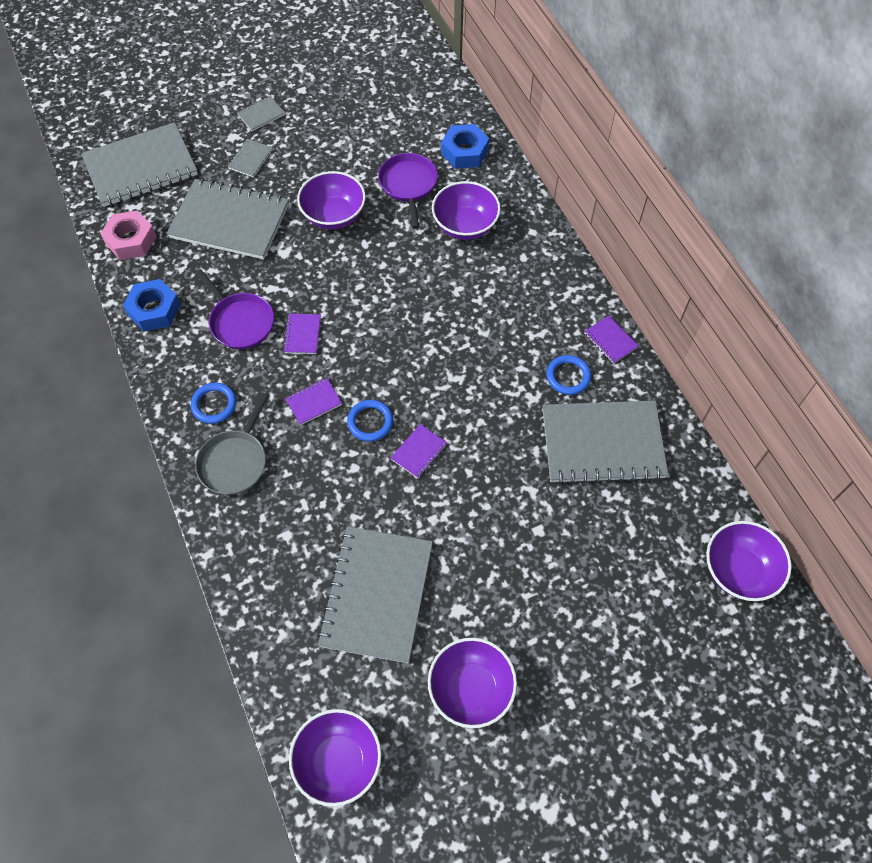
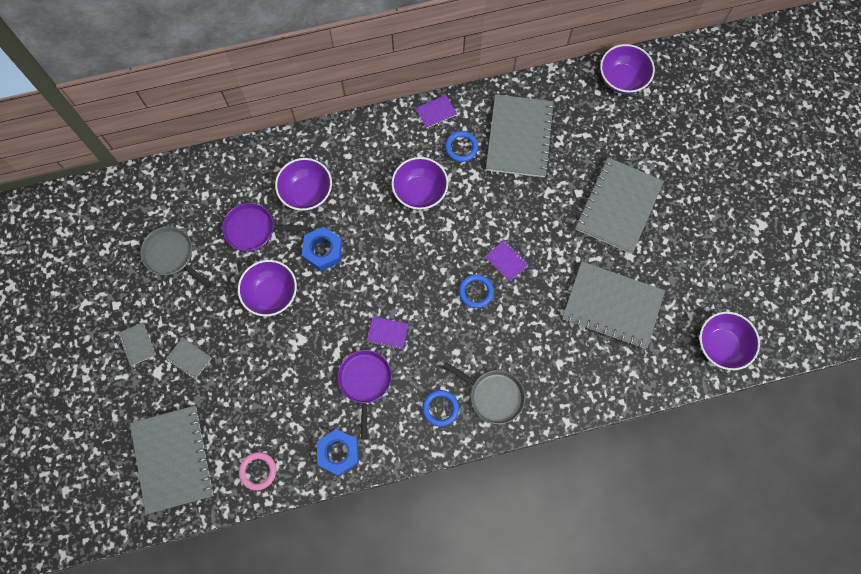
camera: 80 degrees left, 10 degrees up
(131, 240) = (258, 471): pink nut -> pink ring
(230, 221) = (257, 382): grey notebook -> grey notebook (618, 206)
(240, 322) = (365, 382): purple pan -> purple pan turned 60 degrees counterclockwise
(314, 402) = (451, 331): purple notebook -> none
(364, 122) = (171, 255): none -> grey pan
(464, 152) = (228, 179): blue nut -> blue nut (323, 251)
(471, 689) = (682, 256): purple bowl -> purple bowl (420, 192)

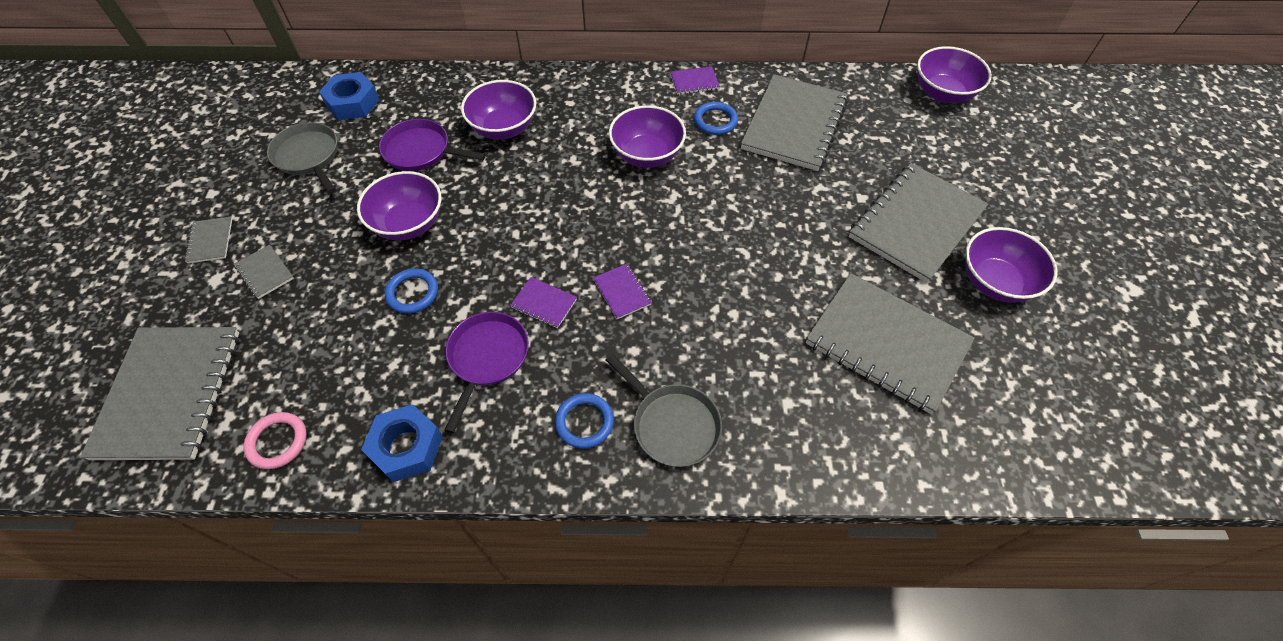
camera: 15 degrees right, 15 degrees down
(323, 251) = (497, 191): blue nut -> blue nut (352, 103)
(476, 292) = (686, 281): blue ring -> blue ring (412, 293)
(506, 261) = (741, 254): purple notebook -> purple notebook (622, 292)
(721, 346) = (1061, 441): purple bowl -> purple bowl (995, 282)

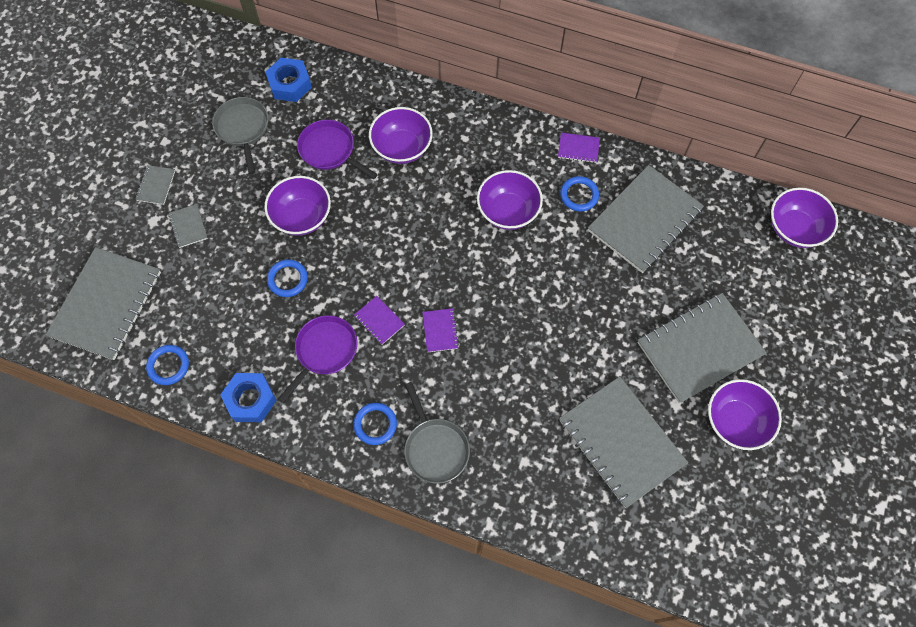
camera: 20 degrees right, 10 degrees up
(277, 442) = (168, 366): pink ring -> blue ring

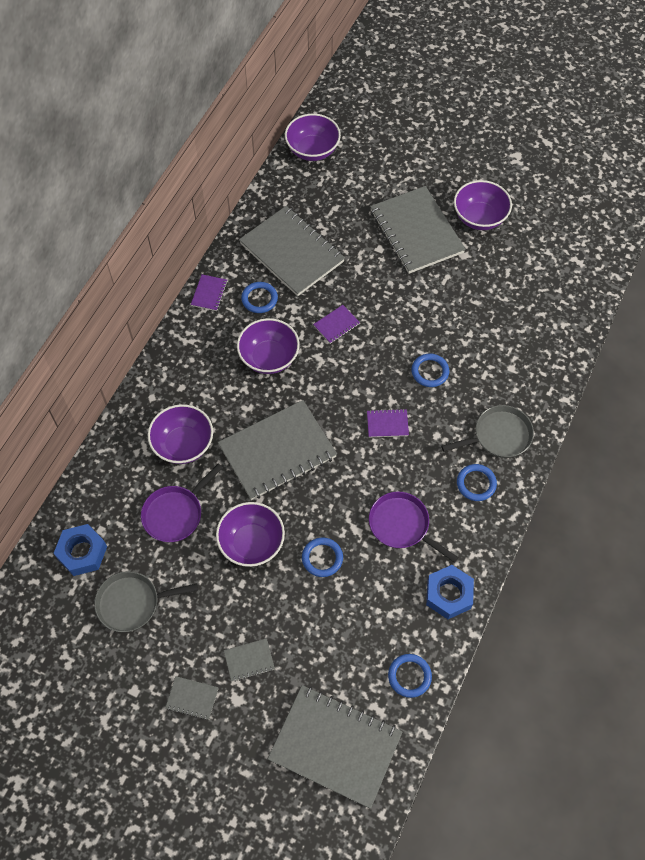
camera: 85 degrees left, 5 degrees down
(379, 321) = (373, 475): purple notebook -> purple notebook (336, 325)
(509, 371) = (430, 371): none -> blue ring
(621, 442) = (495, 297): grey notebook -> grey notebook (277, 452)

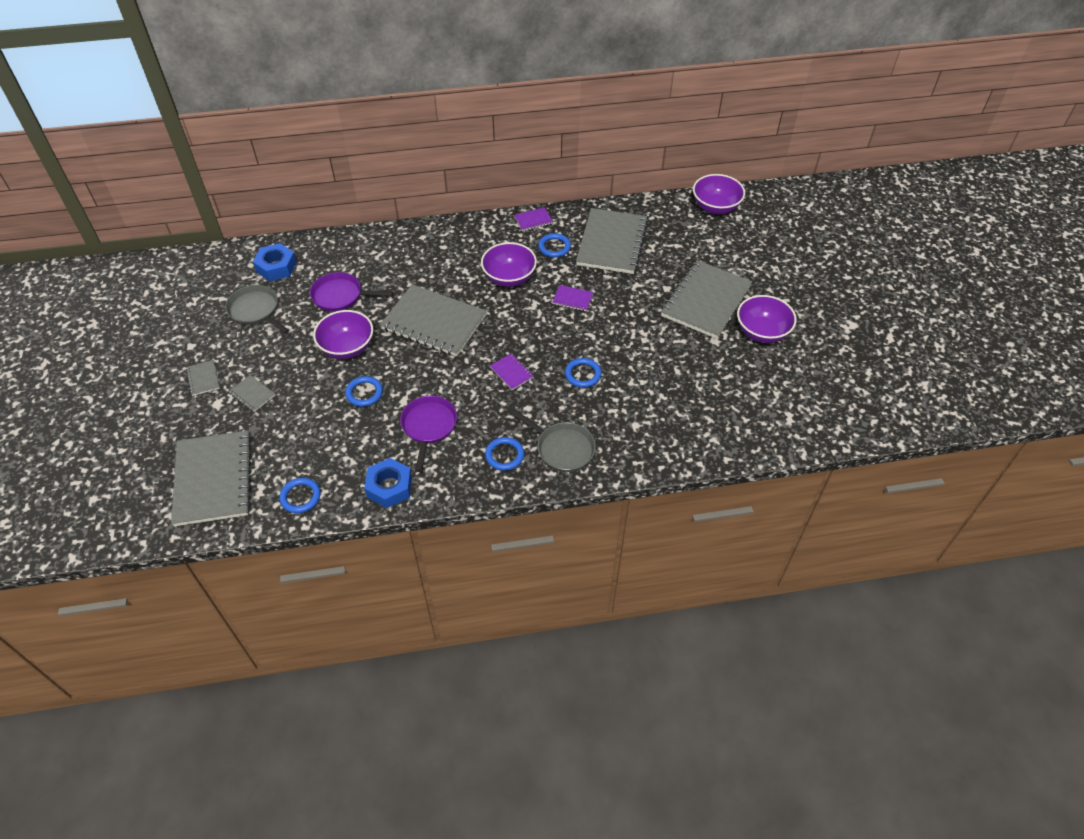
camera: 55 degrees right, 10 degrees down
(183, 444) = (398, 271): purple bowl -> none

